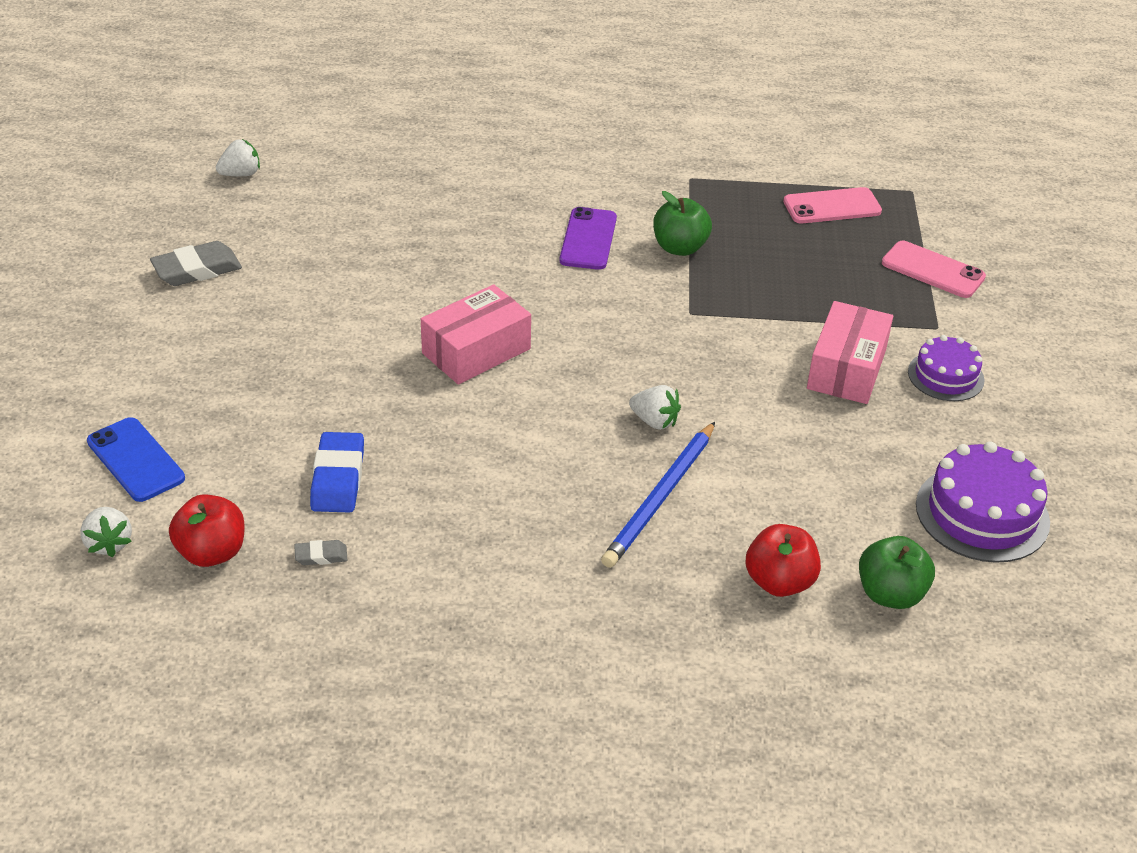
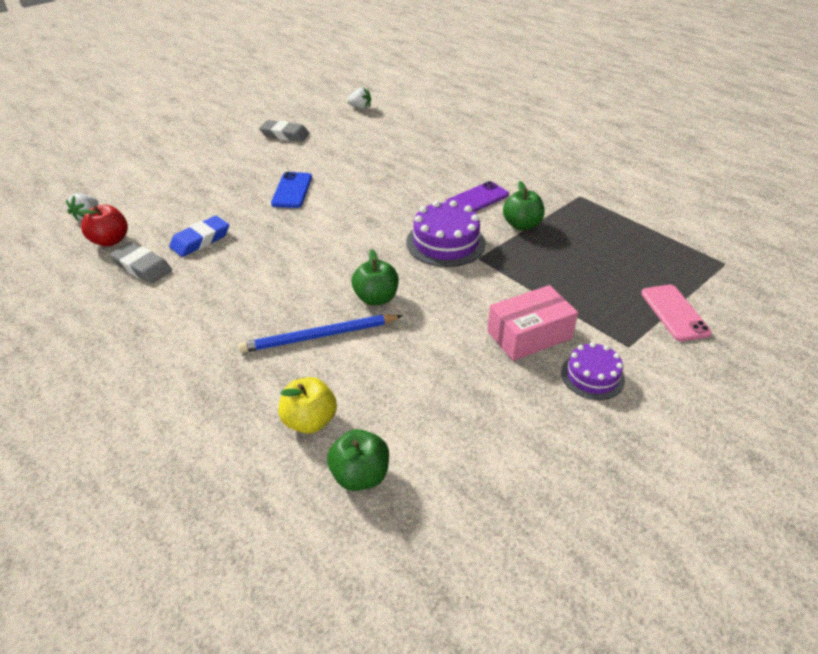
camera: 45 degrees right, 0 degrees up
(135, 460) = (146, 191): blue phone -> blue phone (292, 190)
(321, 556) = (142, 267): grey eraser -> grey eraser, size x1.97
(476, 351) = (343, 221): pink box -> none
(654, 421) = (376, 298): white strawberry -> green apple
(779, 582) = (309, 421): red apple -> yellow apple
(832, 207) = (652, 247): pink phone -> none
(982, 513) = (494, 472): purple cake -> purple cake (445, 243)

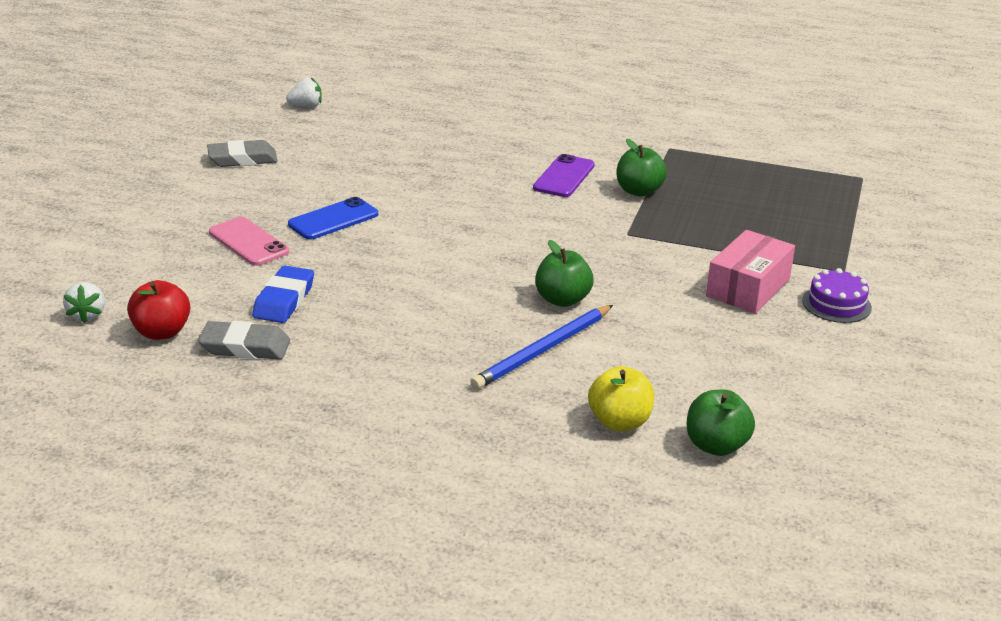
camera: 30 degrees left, 10 degrees down
(292, 190) = (333, 219): blue phone -> blue phone turned 75 degrees clockwise
(445, 243) = (577, 228): purple cake -> none
(674, 313) = (857, 232): pink phone -> pink phone (248, 242)

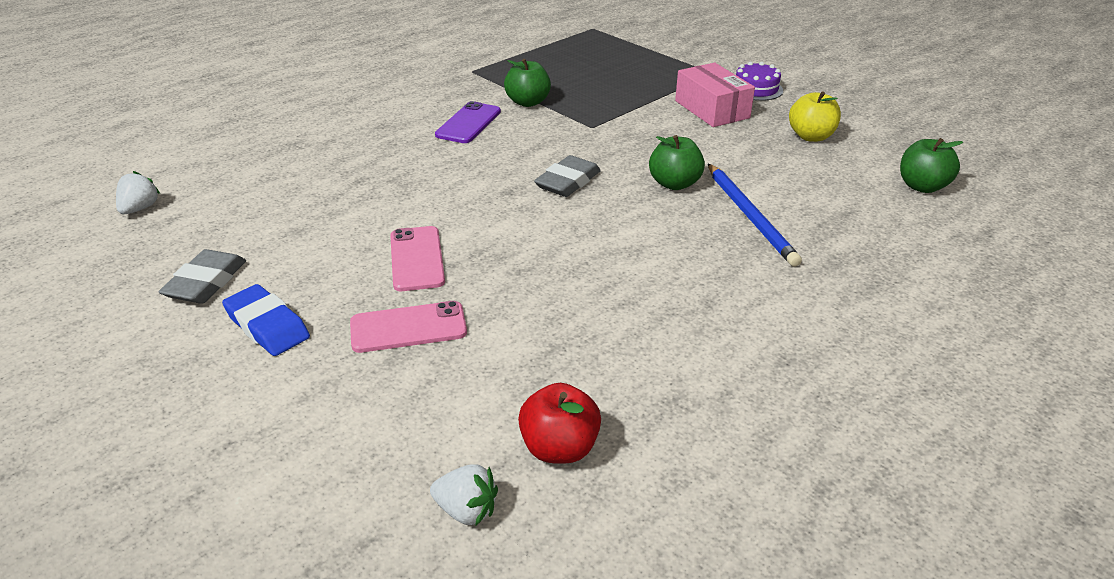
camera: 60 degrees left, 5 degrees up
(245, 347) = (636, 388): grey eraser -> grey eraser (568, 182)
(284, 300) = (557, 335): blue eraser -> blue eraser (267, 326)
(333, 219) = (417, 259): blue phone -> pink phone
(564, 177) = (468, 123): purple phone -> purple phone turned 60 degrees clockwise
(619, 422) = (875, 214): yellow apple -> yellow apple (811, 136)

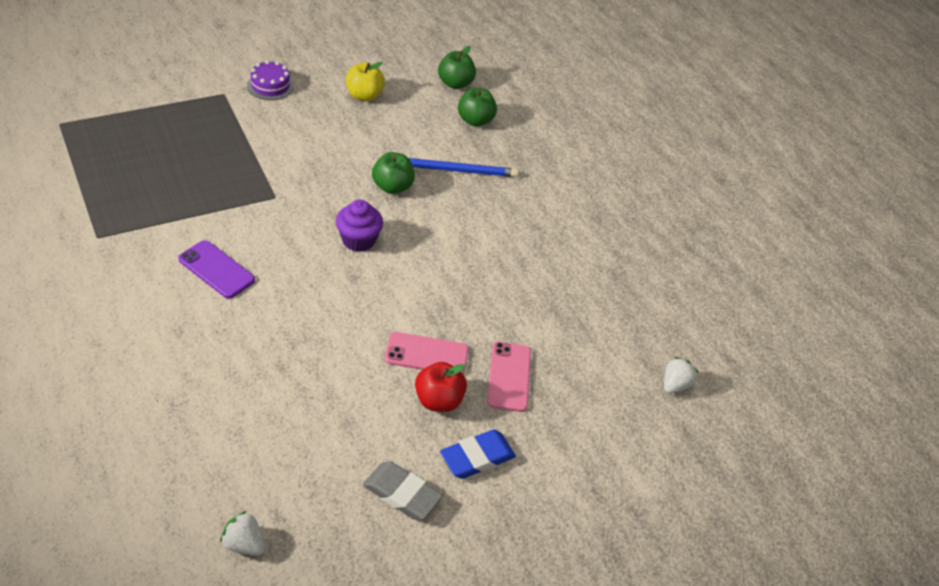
camera: 80 degrees left, 10 degrees up
(528, 102) = (200, 219): green apple -> green apple (475, 120)
(559, 448) = (640, 334): red apple -> red apple (438, 400)
(568, 182) = (358, 240): grey eraser -> purple cupcake
(711, 109) = (289, 122): pink box -> none

